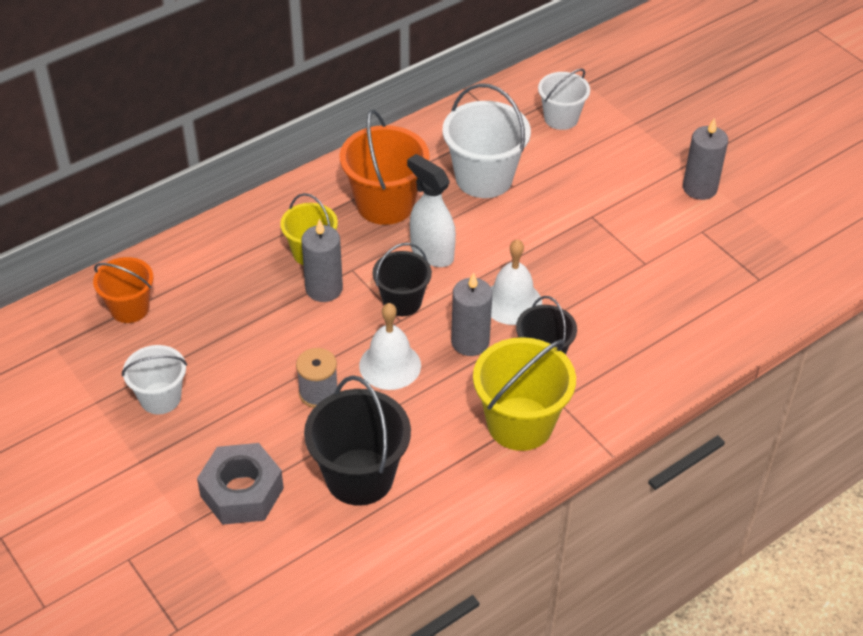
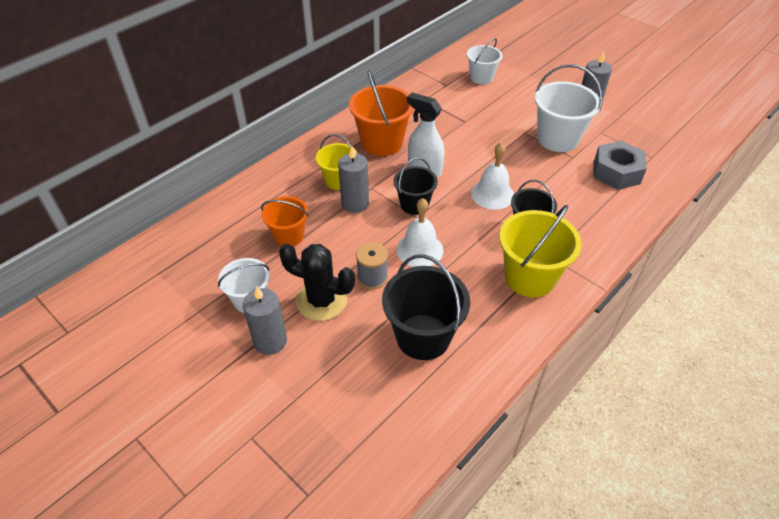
camera: 10 degrees left, 0 degrees up
(129, 308) = (212, 237): orange bucket -> orange bucket (289, 236)
(242, 492) = (333, 364): grey nut -> grey nut (616, 172)
(247, 412) = (321, 300): none -> black cactus
(470, 342) = (472, 225): grey candle -> grey candle (270, 341)
(484, 178) = (444, 118): white bucket -> white bucket (557, 139)

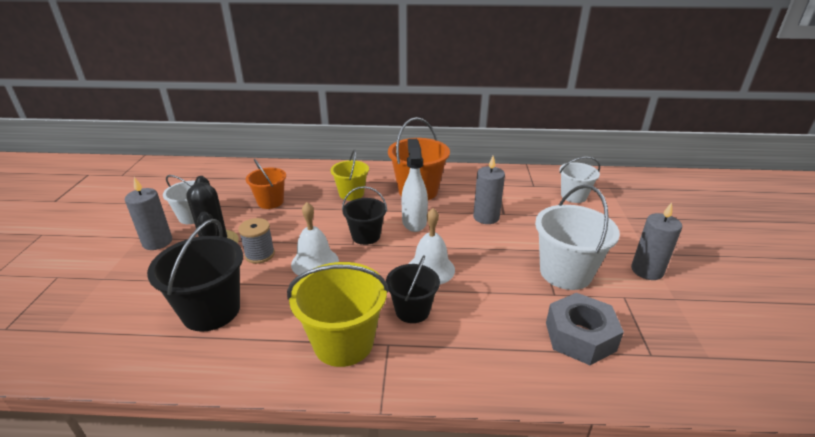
camera: 50 degrees right, 15 degrees down
(355, 203) = (334, 211): grey candle -> grey candle (486, 217)

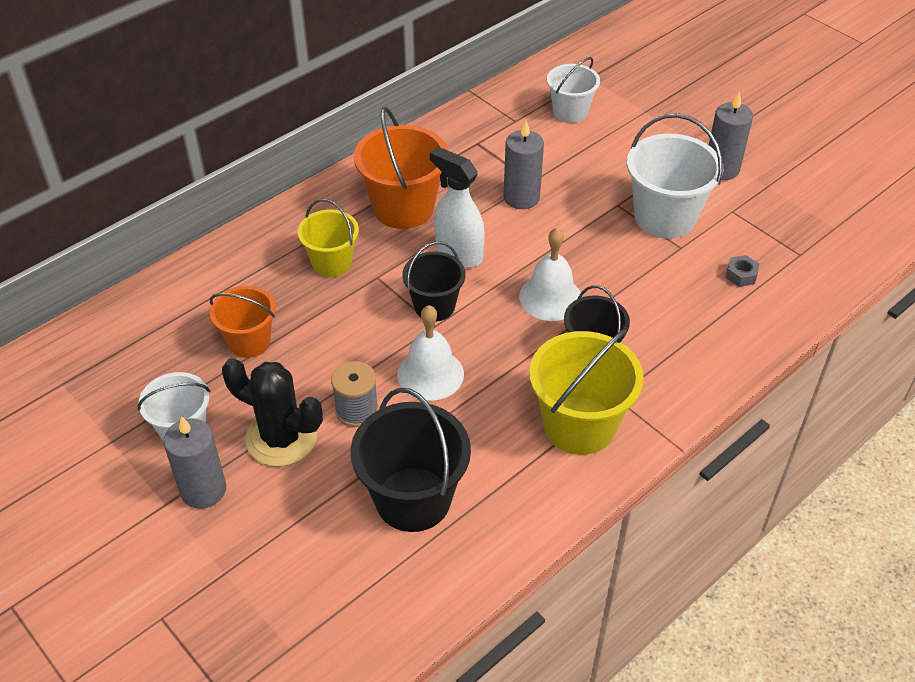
camera: 45 degrees left, 15 degrees up
(580, 336) = (741, 275): grey nut -> grey nut, size x0.44

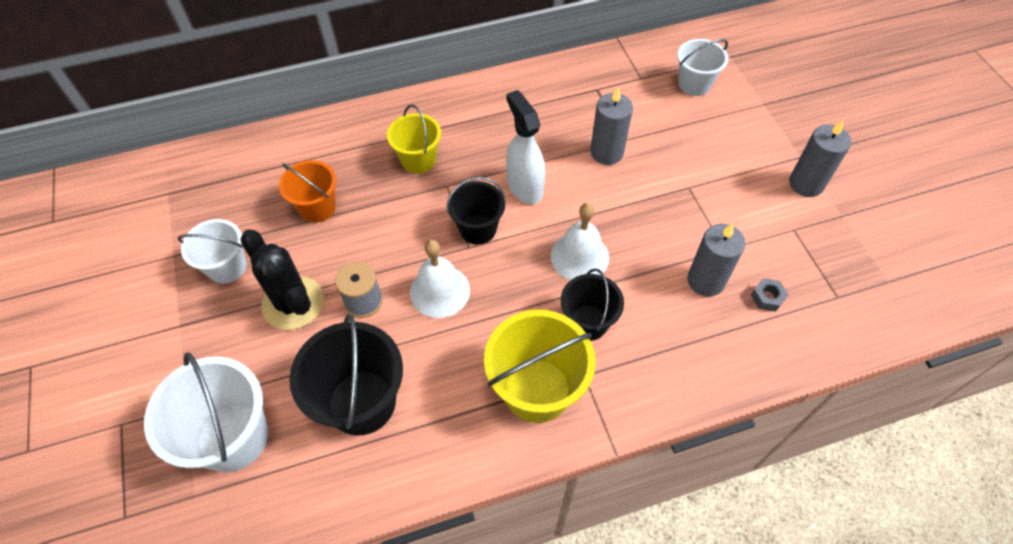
camera: 25 degrees right, 10 degrees up
(203, 490) = (212, 325): grey candle -> grey candle (705, 280)
(403, 208) = (502, 129): orange bucket -> none
(665, 217) = (725, 214): white bucket -> white bucket (233, 437)

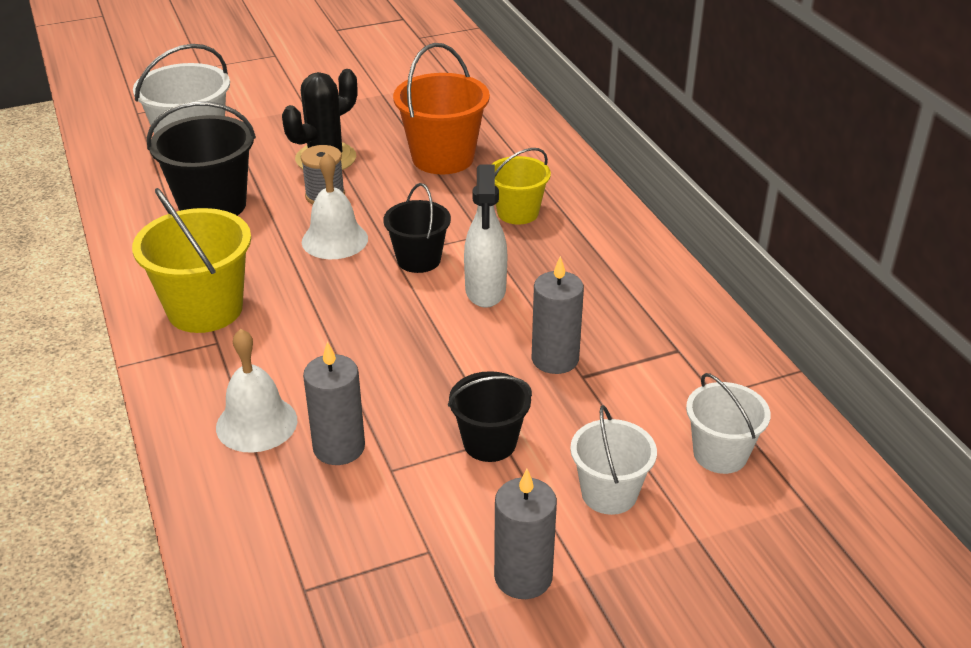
camera: 85 degrees right, 20 degrees down
(227, 267) = (368, 120): white bucket -> white bucket (609, 493)
(317, 207) = (443, 158): orange bucket -> orange bucket, size x1.60
(524, 187) = (485, 291): white spray bottle -> white spray bottle turned 120 degrees clockwise
(579, 256) = (379, 337): white bell -> white bell (256, 423)
(588, 322) = (285, 344): black bucket -> black bucket (489, 443)
(767, 297) = (308, 508): grey nut -> none

